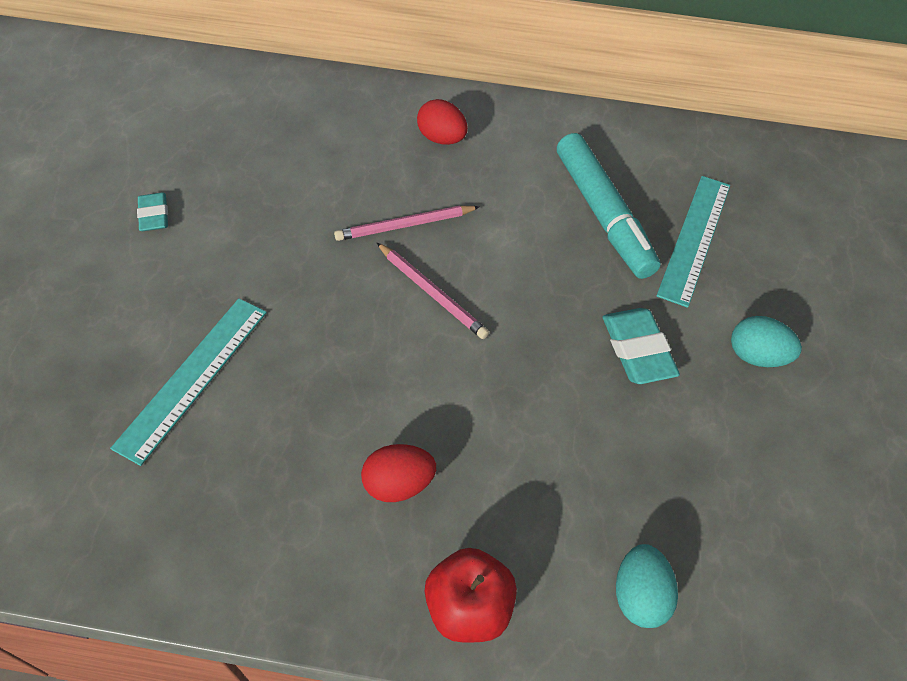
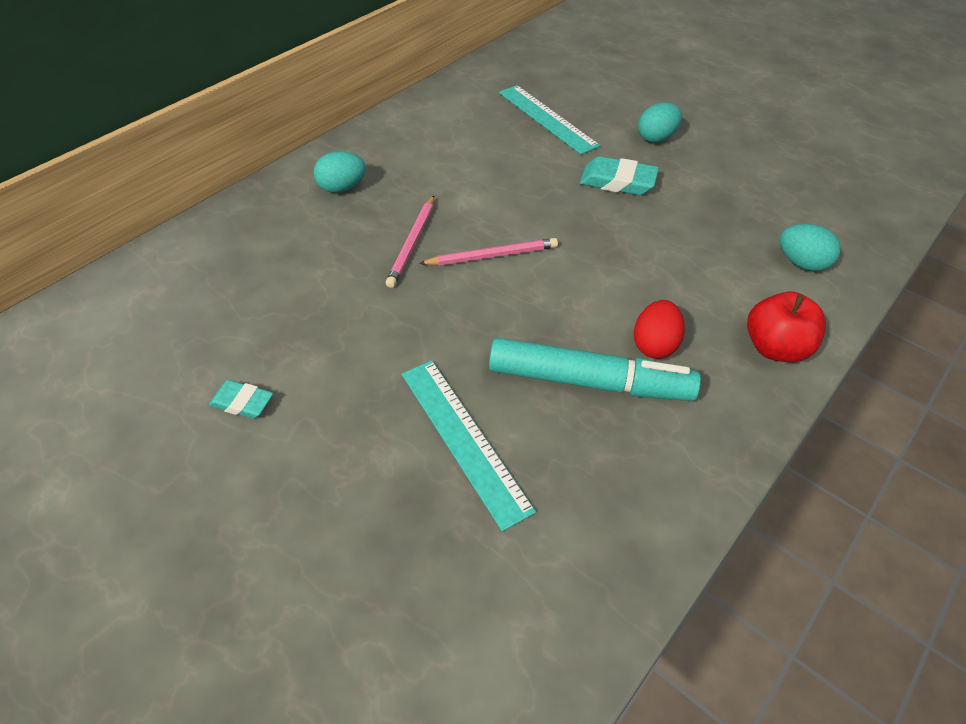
camera: 55 degrees left, 5 degrees down
(441, 138) = (342, 188): red egg -> turquoise egg
(603, 214) = (492, 145): turquoise marker -> turquoise marker (589, 381)

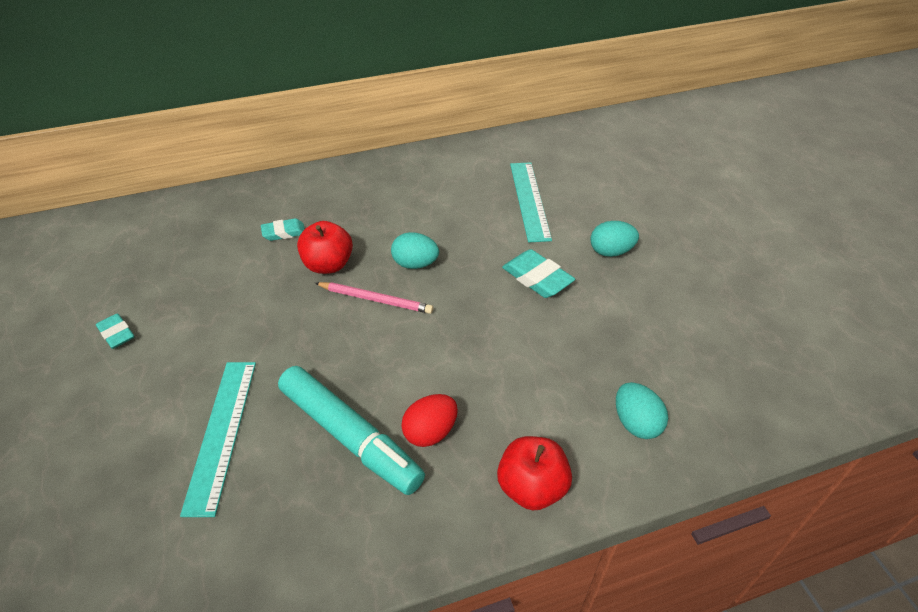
camera: 30 degrees right, 5 degrees down
(333, 230) = (284, 232): none -> turquoise eraser
(342, 188) = (320, 202): turquoise egg -> turquoise egg (415, 264)
(412, 243) = (328, 265): pink pencil -> red apple

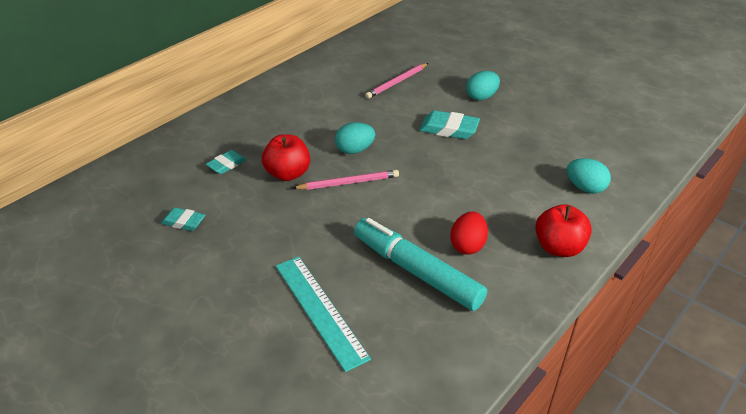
camera: 30 degrees left, 5 degrees down
(116, 334) = (155, 285): turquoise eraser -> turquoise eraser (183, 222)
(350, 436) = (416, 271): turquoise marker -> turquoise marker turned 150 degrees counterclockwise
(529, 200) = (397, 82): turquoise ruler -> pink pencil

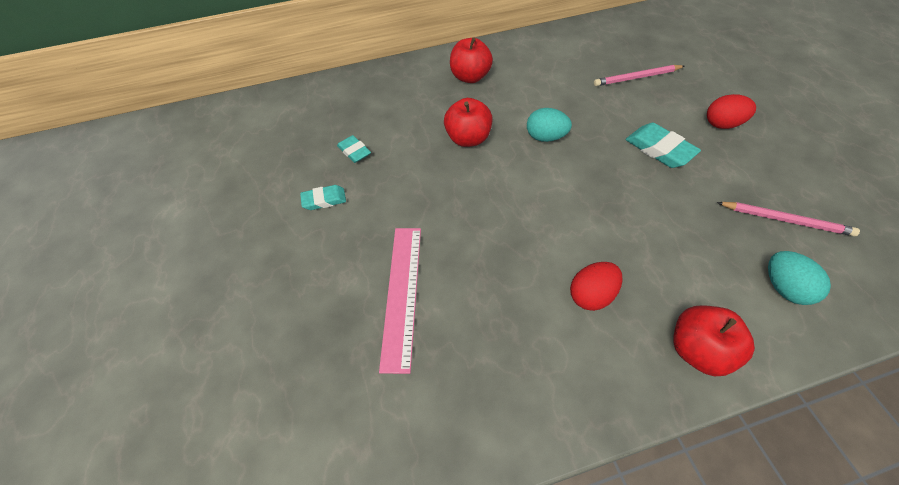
camera: 35 degrees right, 15 degrees up
(226, 165) = (423, 110): turquoise eraser -> turquoise eraser (324, 200)
(251, 124) = (470, 77): none -> red apple
(320, 310) = (402, 294): turquoise ruler -> pink ruler
(348, 182) = (516, 170): pink pencil -> pink pencil (785, 220)
(416, 271) = (518, 298): turquoise marker -> none
(481, 97) = (722, 124): turquoise egg -> red egg

